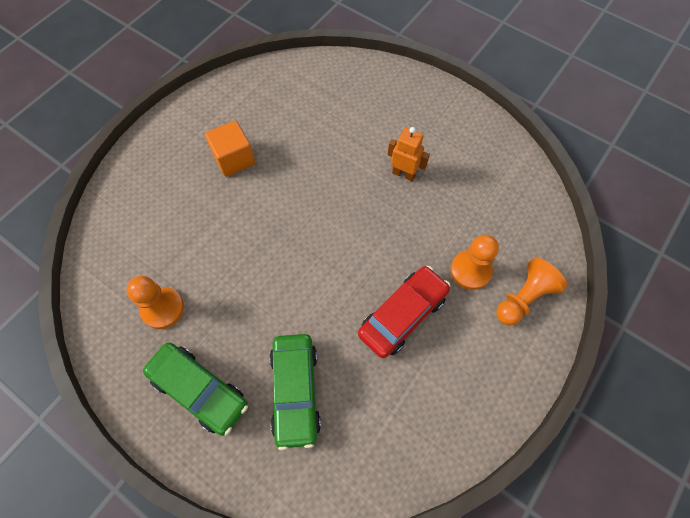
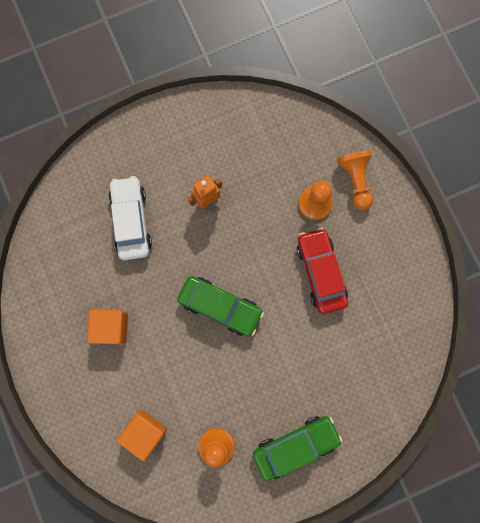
camera: 60 degrees left, 15 degrees up
(147, 236) = (145, 432): none -> orange cube
(295, 391) = (333, 378): green car -> green car (220, 307)
(342, 125) = (131, 221): none -> white car

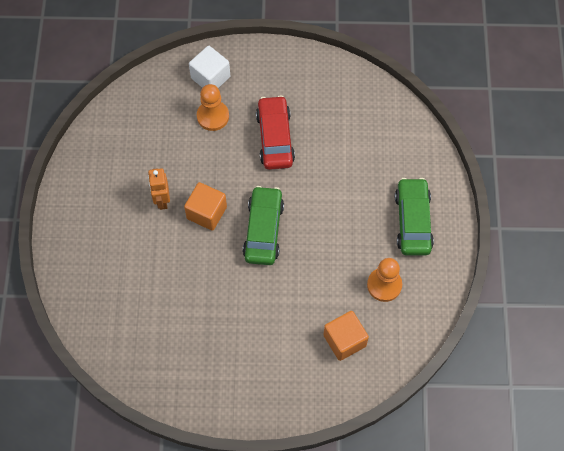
camera: 65 degrees left, 15 degrees down
(111, 327) = (235, 331): orange cube -> orange cube (206, 213)
(131, 221) = (145, 272): white car -> none
(220, 307) = (263, 230): green car -> green car turned 45 degrees counterclockwise
(320, 272) = (275, 138): red car -> red car turned 75 degrees clockwise
(355, 181) = (210, 77): orange pawn -> white cube

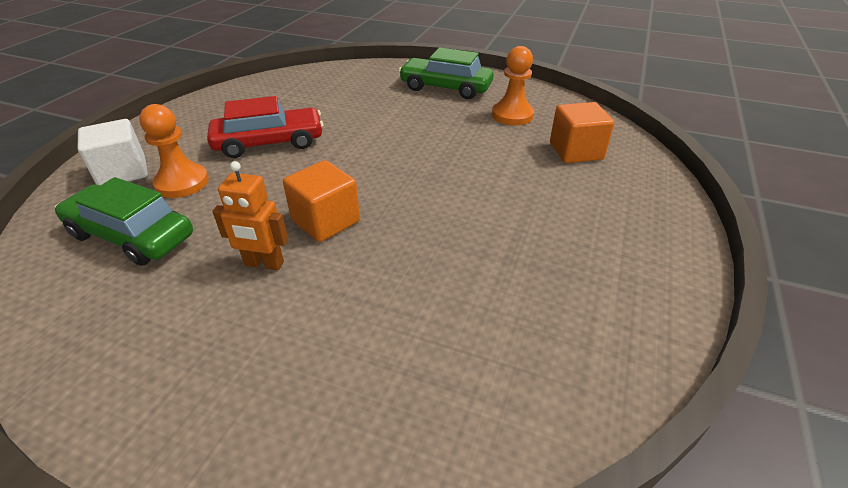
camera: 70 degrees left, 25 degrees down
(263, 230) = (391, 177): green car -> green car (132, 236)
(275, 138) = (269, 143): red car -> red car turned 150 degrees clockwise

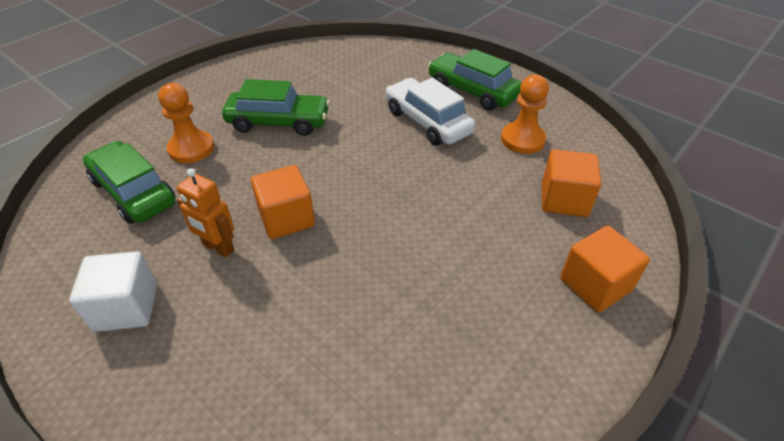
camera: 20 degrees right, 5 degrees up
(123, 172) = (152, 127): white cube -> white cube (126, 307)
(269, 143) = (278, 122): red car -> green car
(419, 117) = (428, 122): none -> white car
(643, 207) = (595, 285): none -> orange cube

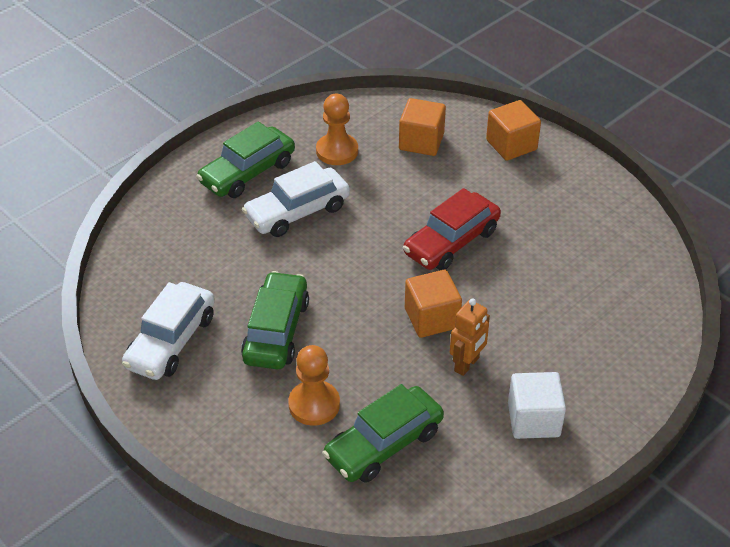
camera: 85 degrees left, 0 degrees up
(272, 75) = (171, 341): none -> white car
(402, 230) = (451, 242): none -> red car

